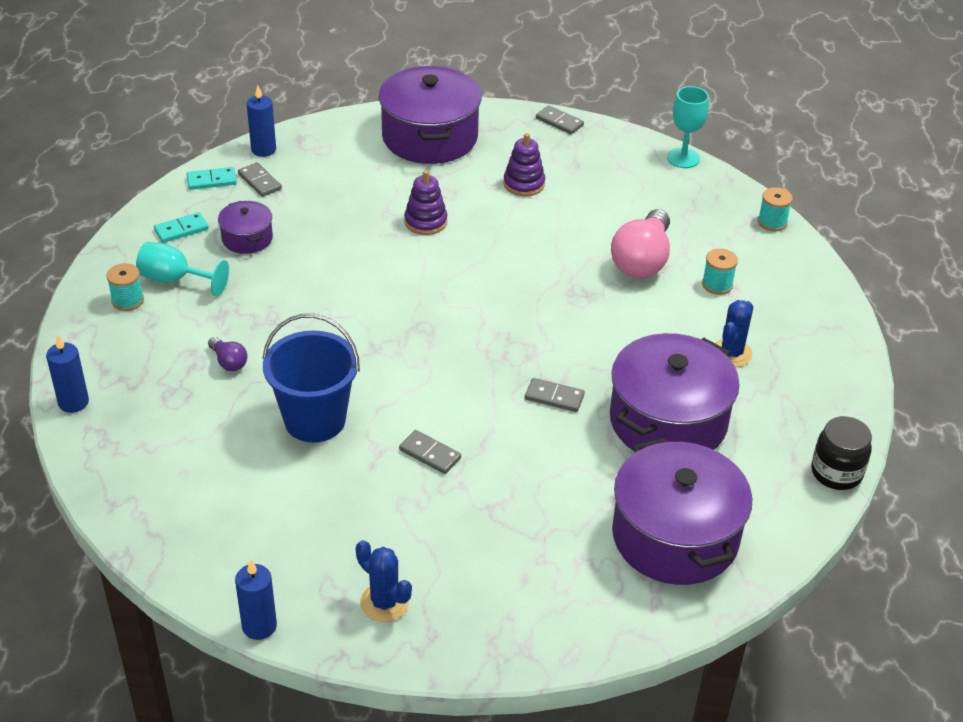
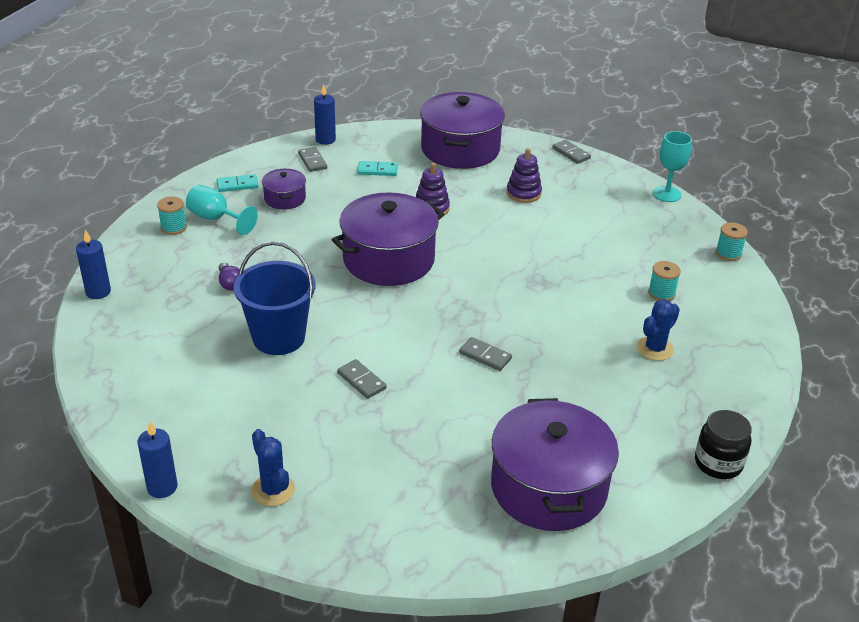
camera: 15 degrees right, 5 degrees down
(211, 180) = (276, 155): turquoise domino -> turquoise domino (377, 170)
(642, 260) = (602, 264): pink light bulb -> none
(668, 421) = (578, 393): purple pot -> purple pot (388, 260)

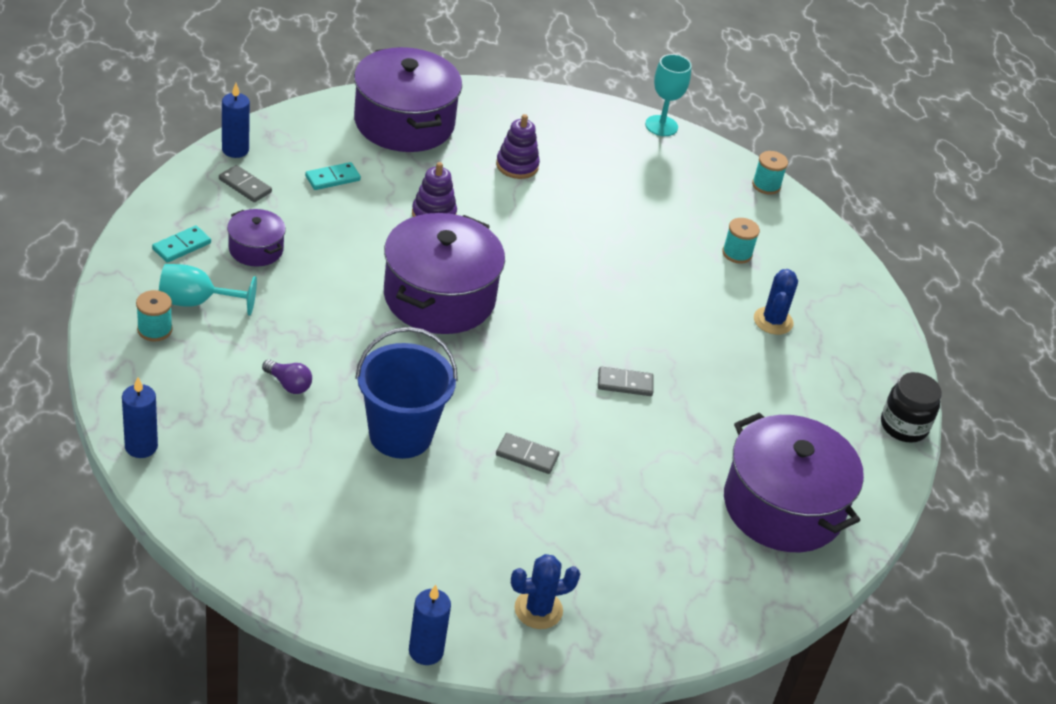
camera: 35 degrees left, 5 degrees up
(273, 490) = (538, 609): blue cactus -> blue cactus turned 45 degrees counterclockwise
(571, 153) = (528, 96): grey domino -> none

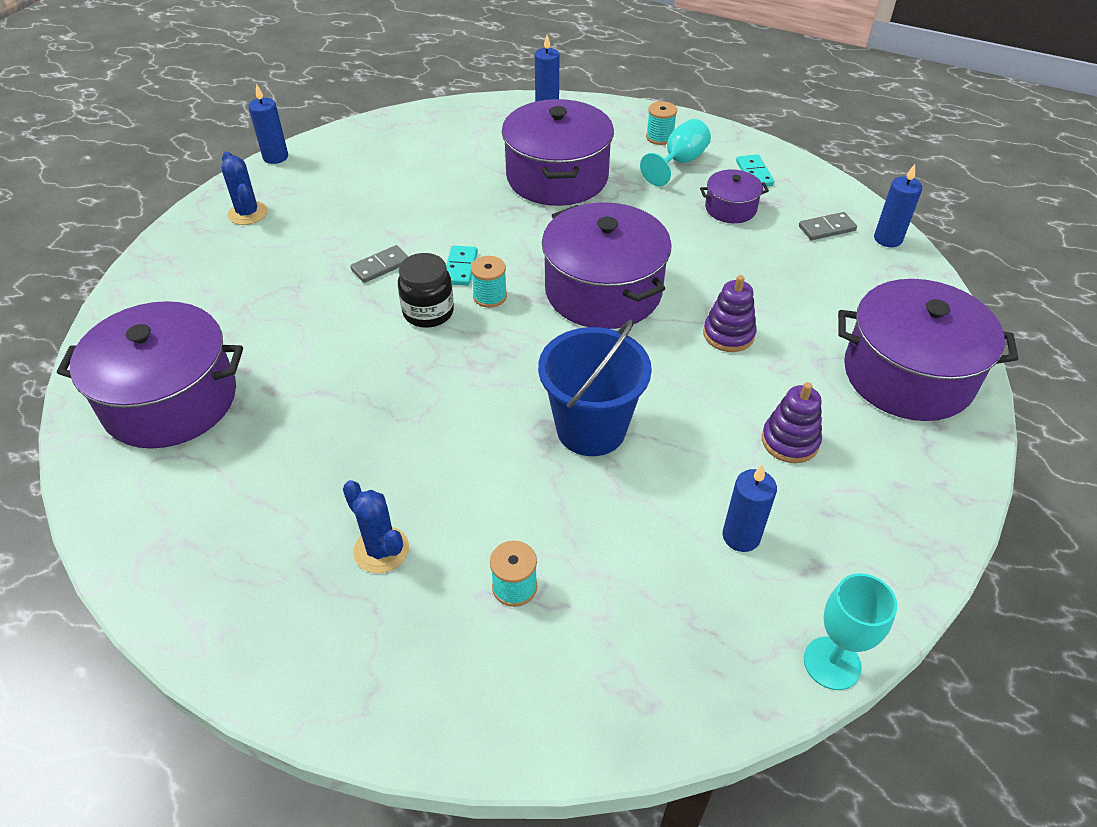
camera: 130 degrees right, 5 degrees up
(288, 384) = (557, 177): purple light bulb -> purple pot
(332, 178) = (818, 285): turquoise domino -> turquoise domino (460, 268)
(400, 435) = (461, 211): blue bucket -> blue bucket (591, 429)
(538, 609) = (247, 213): blue cactus -> blue cactus turned 45 degrees counterclockwise
(613, 172) = (741, 536): none -> blue candle
(625, 384) = (401, 365): grey domino -> none
(766, 185) = (632, 729): turquoise spool -> turquoise spool (490, 296)
(903, 426) = (137, 577): black jar -> black jar (428, 312)

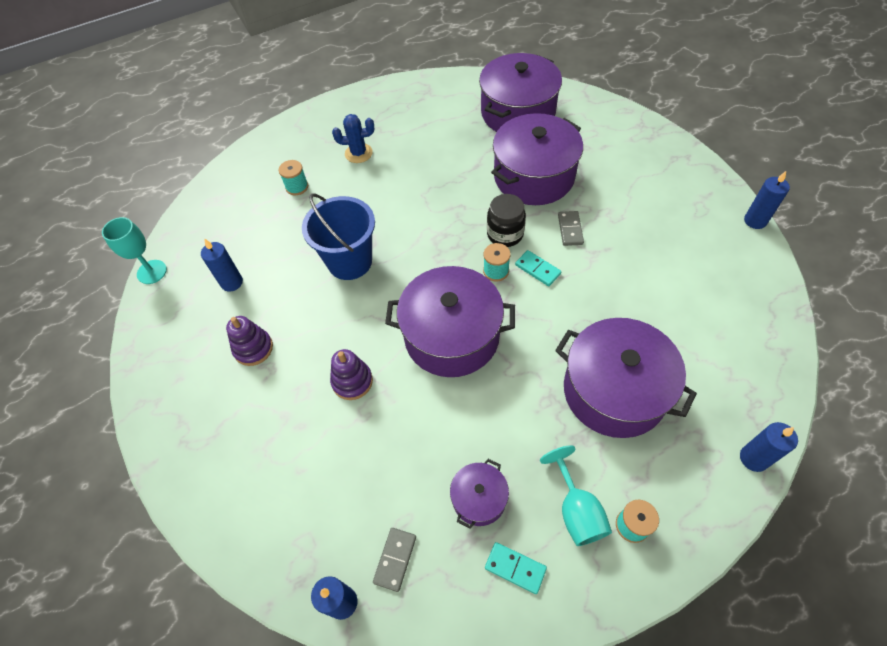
camera: 130 degrees right, 10 degrees up
(247, 213) = (681, 185): blue cactus -> none
(908, 375) = (225, 463): purple pot -> purple pot (533, 176)

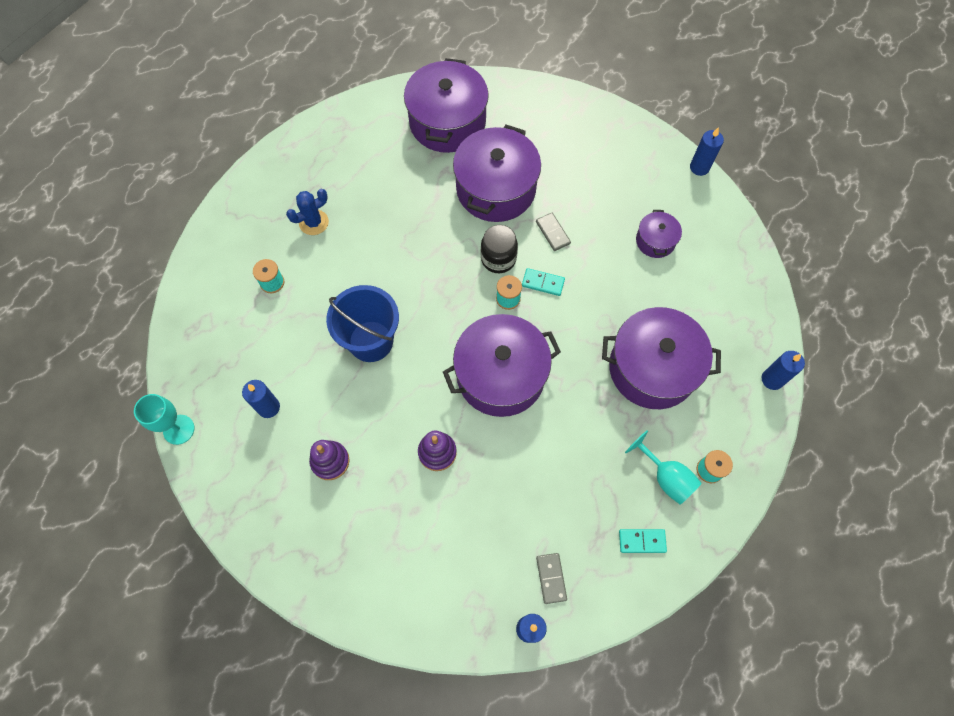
camera: 30 degrees left, 10 degrees up
(479, 498) = (590, 502): purple pot -> purple pot (655, 241)

